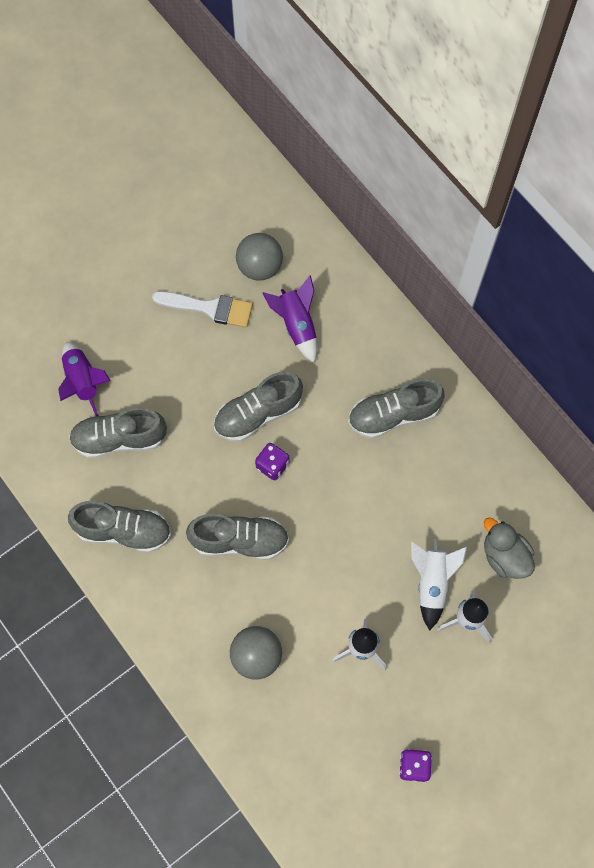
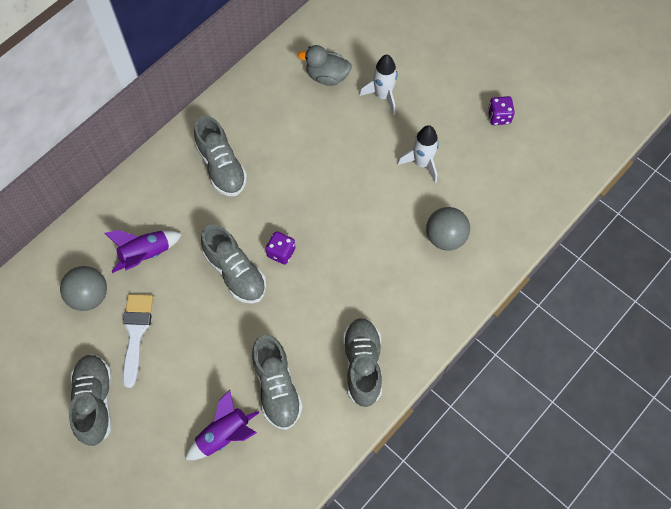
camera: 100 degrees left, 5 degrees down
(239, 540) = (352, 267): grey shoe -> grey shoe (95, 402)
(432, 582) = (358, 122): white rocket -> none
(504, 556) = (327, 76): grey duck -> grey duck turned 60 degrees clockwise

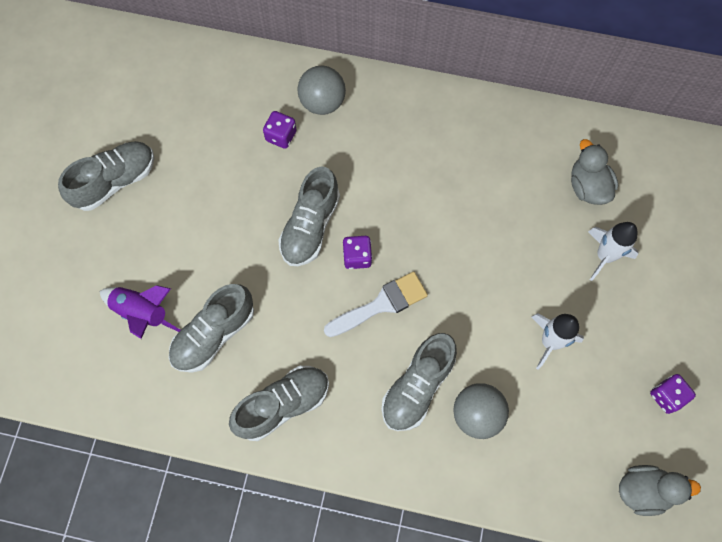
camera: 60 degrees right, 5 degrees up
(89, 296) = (212, 114): grey ball -> grey ball (322, 102)
(136, 333) = (198, 175): white brush -> white brush (381, 304)
(146, 254) = (281, 136): purple rocket -> purple dice
(221, 167) = (415, 147): grey shoe -> grey shoe (417, 387)
(551, 166) = (643, 490): none -> grey duck

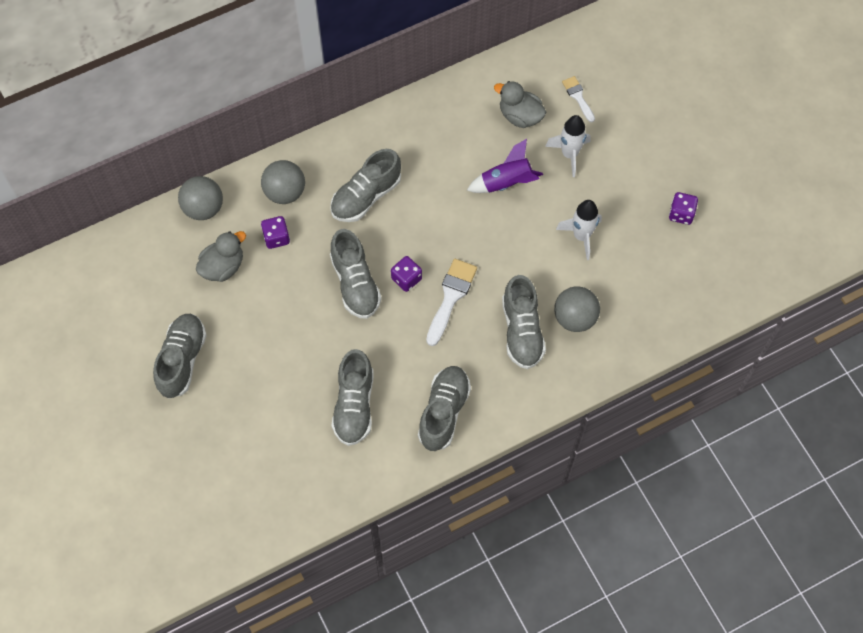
camera: 40 degrees left, 5 degrees down
(142, 312) = (289, 431): purple rocket -> purple rocket (506, 183)
(245, 66) = (203, 208): none -> grey ball
(387, 156) = (366, 196): none -> grey shoe
(643, 490) = (714, 282): grey duck -> grey duck (223, 267)
(659, 208) = (578, 97): none -> white brush

